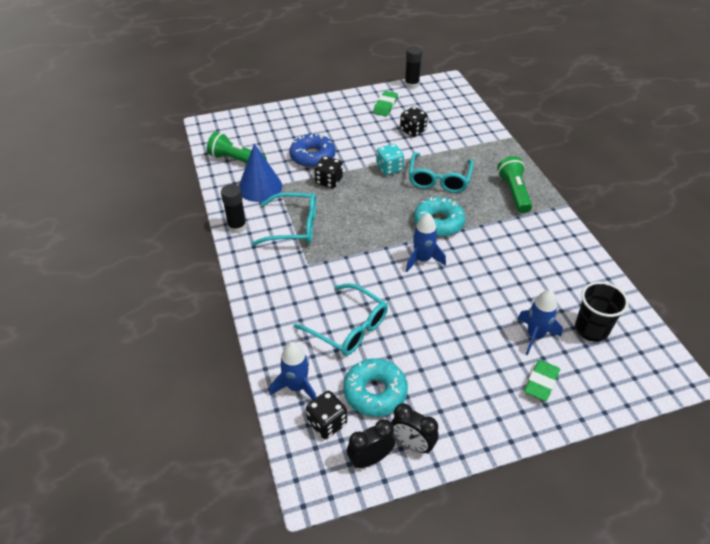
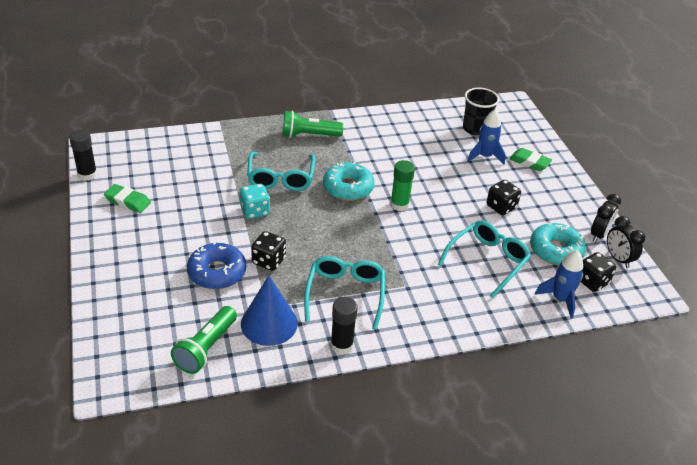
camera: 90 degrees left, 5 degrees down
(413, 131) = (187, 185): black dice -> black dice (501, 207)
(422, 260) = (399, 205): blue rocket -> green glue stick
(439, 179) = (281, 178): turquoise glasses -> turquoise glasses turned 75 degrees clockwise

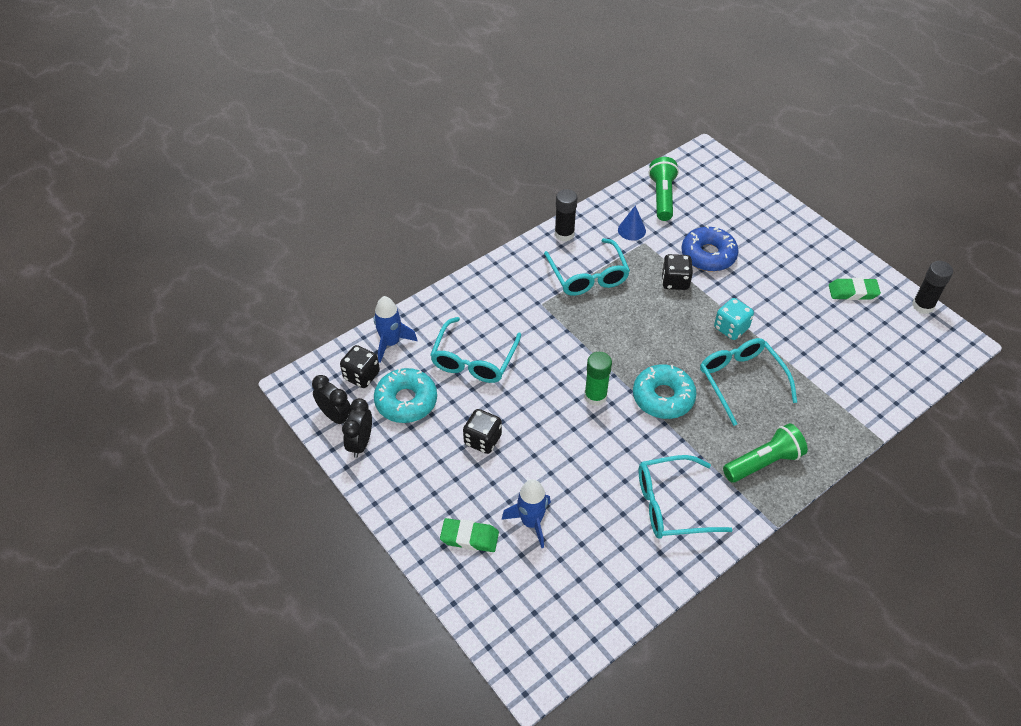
camera: 160 degrees right, 10 degrees up
(269, 323) = (631, 230): blue cone -> blue cone, size x0.56
(387, 136) = (671, 505): none -> turquoise glasses
(475, 129) = (565, 578): black cup -> none

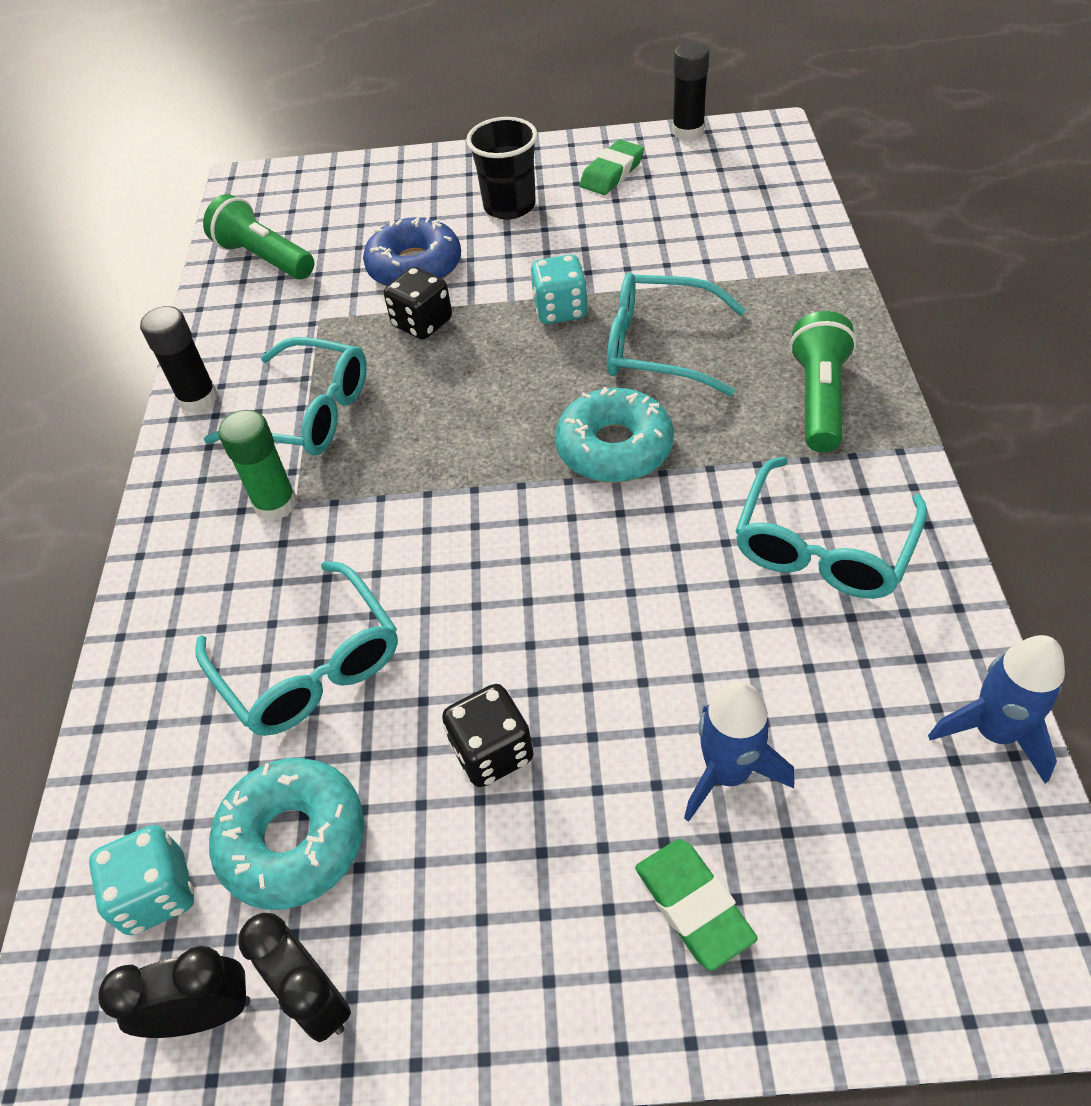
camera: 50 degrees left, 0 degrees up
(361, 376) = (157, 893): black dice -> turquoise dice
(391, 343) = (137, 788): blue rocket -> blue rocket (994, 732)
(469, 537) = (693, 906): green eraser -> green eraser turned 75 degrees counterclockwise
(595, 396) = (541, 531): green glue stick -> green glue stick (276, 504)
(631, 230) = (282, 320): blue cone -> none
(785, 265) = (509, 206): none -> black cup

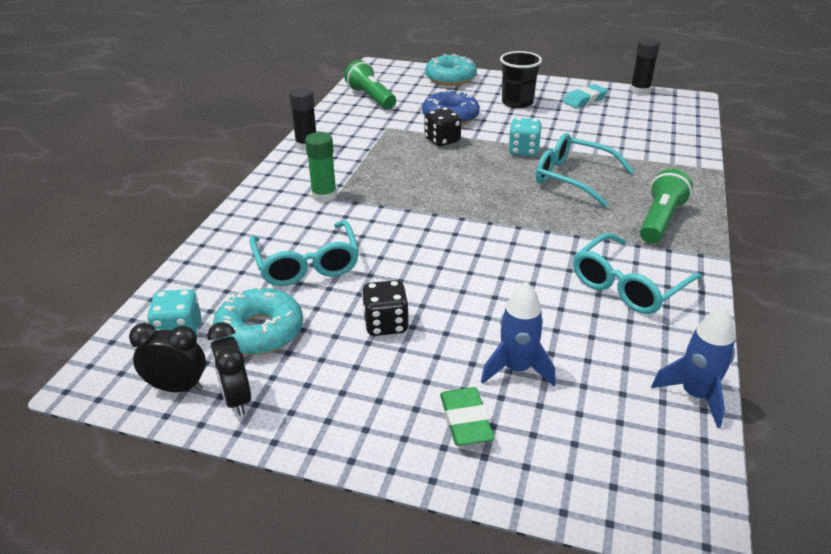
camera: 15 degrees right, 15 degrees down
(307, 413) = (360, 163): turquoise glasses -> none
(612, 173) = (584, 100): green eraser -> turquoise eraser
(614, 448) = (524, 214): turquoise donut -> turquoise donut (450, 78)

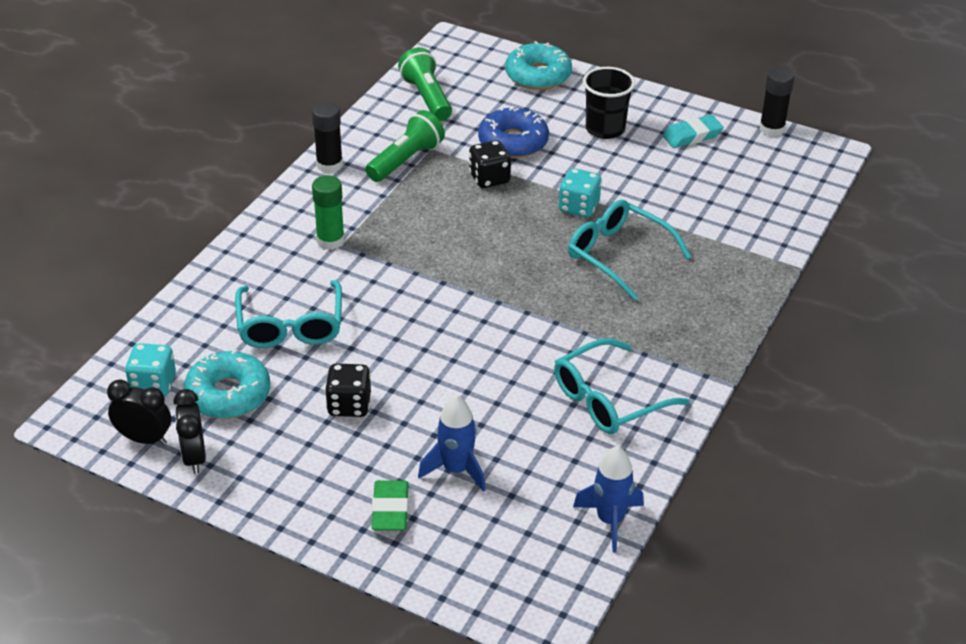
camera: 10 degrees right, 5 degrees up
(660, 220) = (686, 326): green flashlight -> green flashlight (406, 160)

